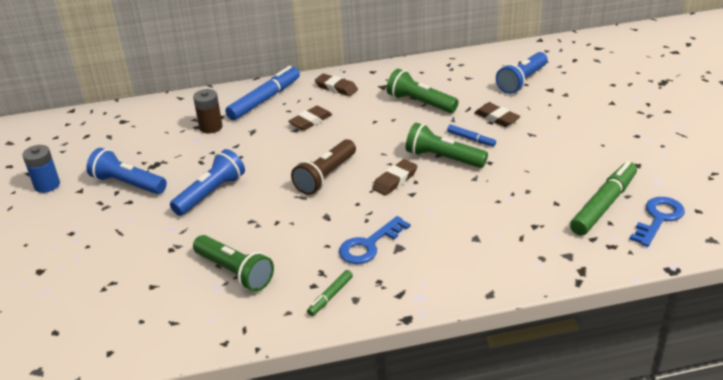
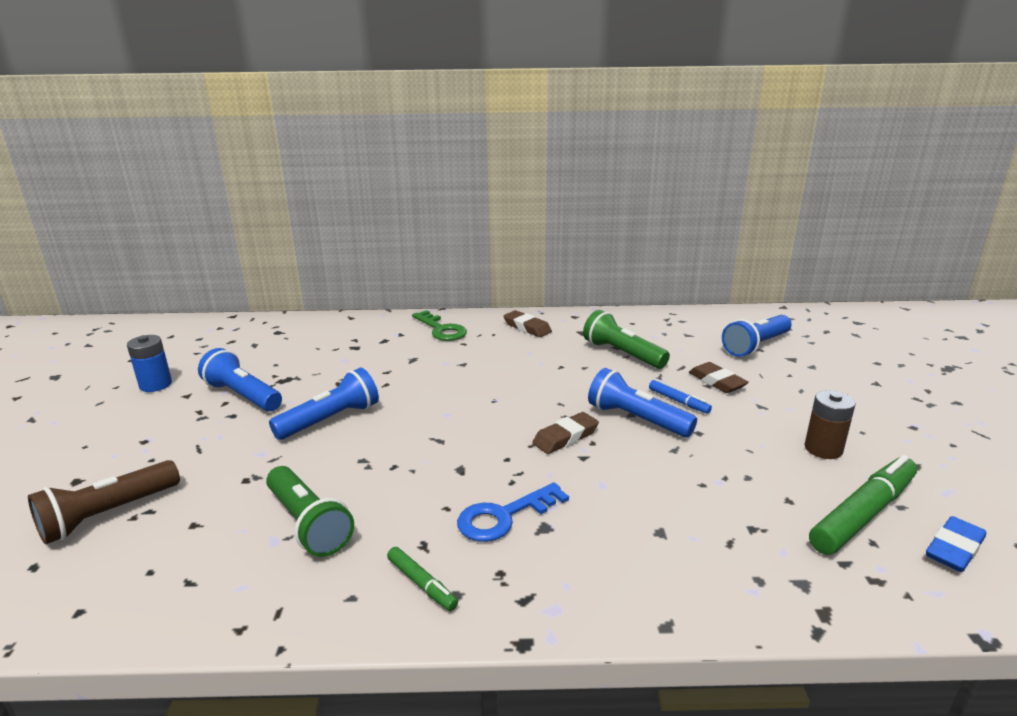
camera: 10 degrees right, 10 degrees down
(211, 127) = (368, 349): brown battery -> brown battery (823, 449)
(264, 99) = (441, 329): blue marker -> green key
(310, 121) = (484, 357): brown eraser -> none
(325, 176) = (478, 419): brown flashlight -> brown flashlight (108, 515)
(330, 296) = (422, 584): green marker -> green marker turned 90 degrees counterclockwise
(443, 158) = (636, 419): green flashlight -> blue flashlight
(658, 219) = (954, 549): blue key -> blue eraser

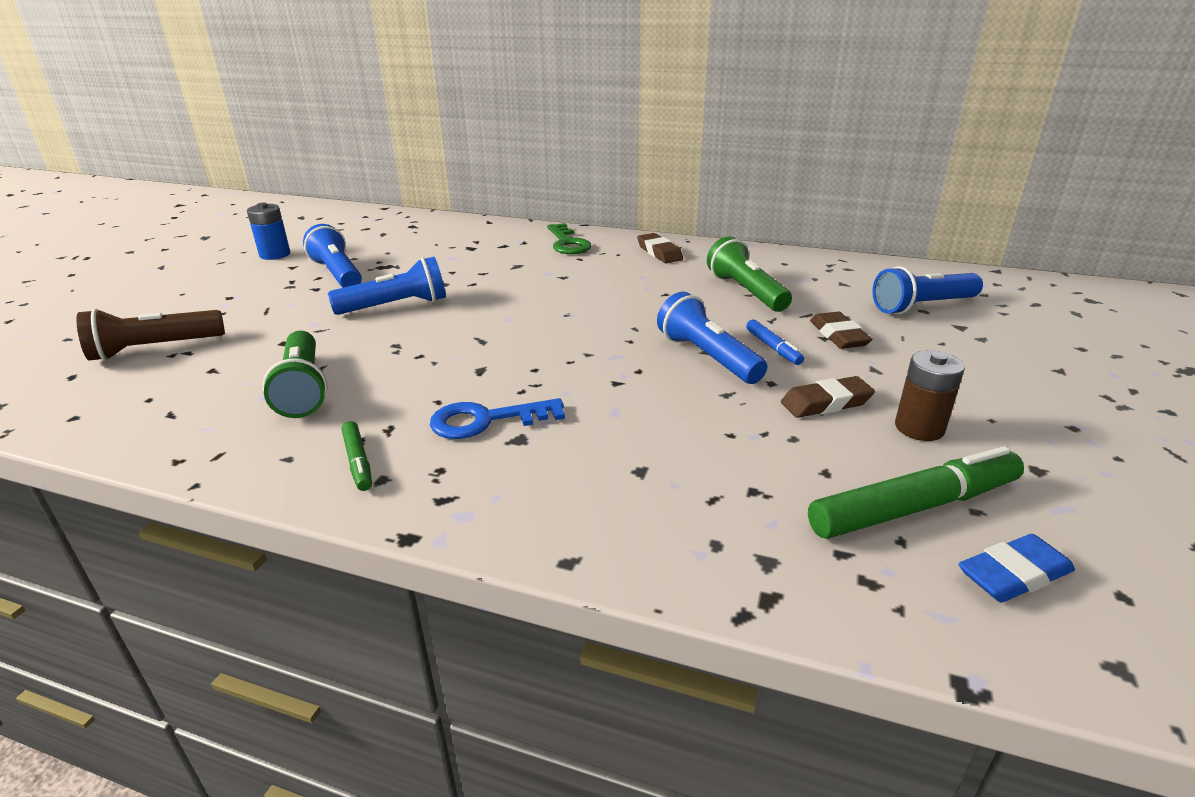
camera: 20 degrees right, 5 degrees up
(565, 437) = (613, 360): brown eraser -> brown eraser (826, 403)

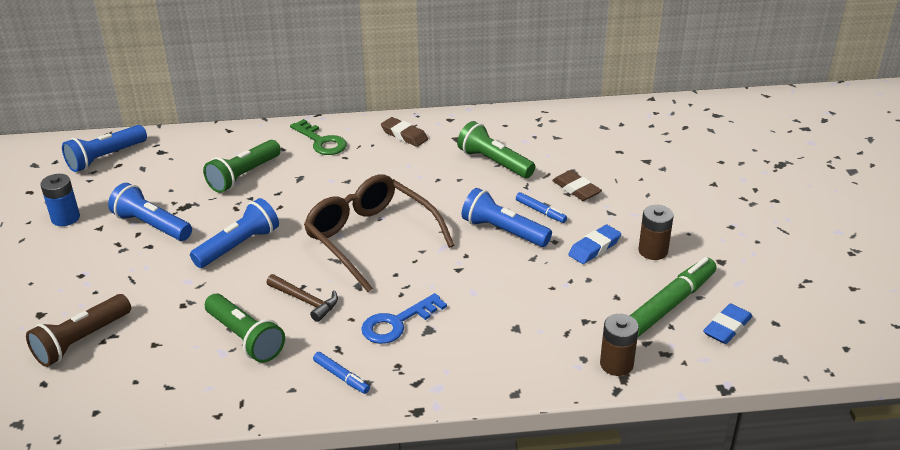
camera: 25 degrees left, 5 degrees up
(358, 461) = (341, 377): green marker -> blue marker
(406, 370) = (306, 301): none -> brown hammer
(465, 254) = (243, 176): none -> green flashlight
(539, 329) = (371, 238): none -> brown glasses
(768, 571) = (616, 364): none -> brown battery
(826, 403) = (594, 248): brown eraser -> blue eraser
(922, 306) = (617, 147): blue flashlight -> blue flashlight (105, 158)

